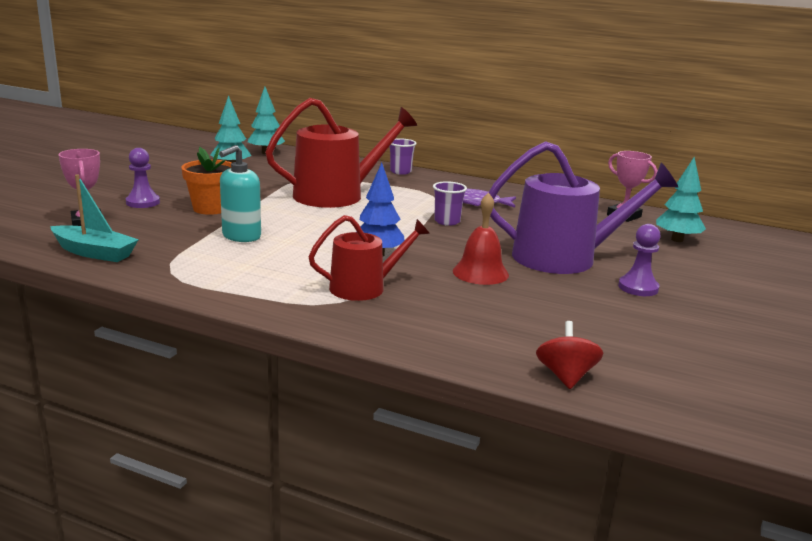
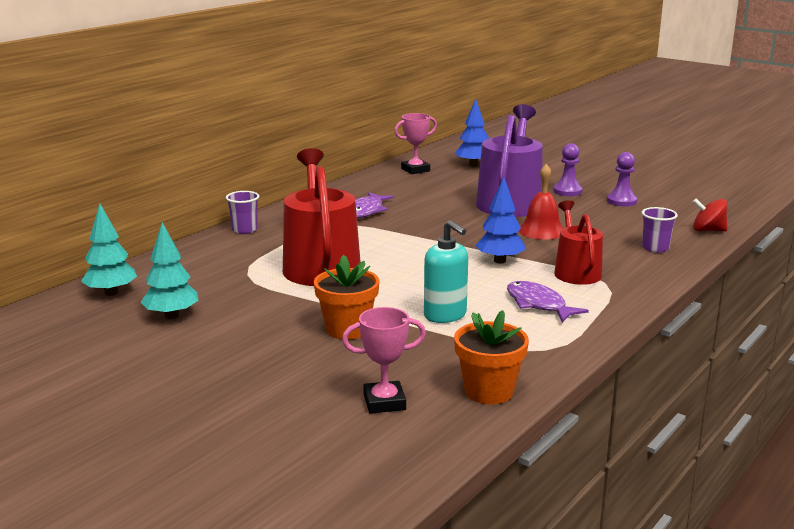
camera: 75 degrees left, 0 degrees up
(94, 252) = (489, 391): turquoise boat -> orange flower pot
(143, 202) = (310, 370): purple pawn -> purple pawn (621, 201)
(271, 270) = (538, 304): none -> purple fish
(447, 221) = (417, 228): purple cup -> purple cup (655, 248)
(677, 240) = (473, 165): turquoise tree -> blue tree

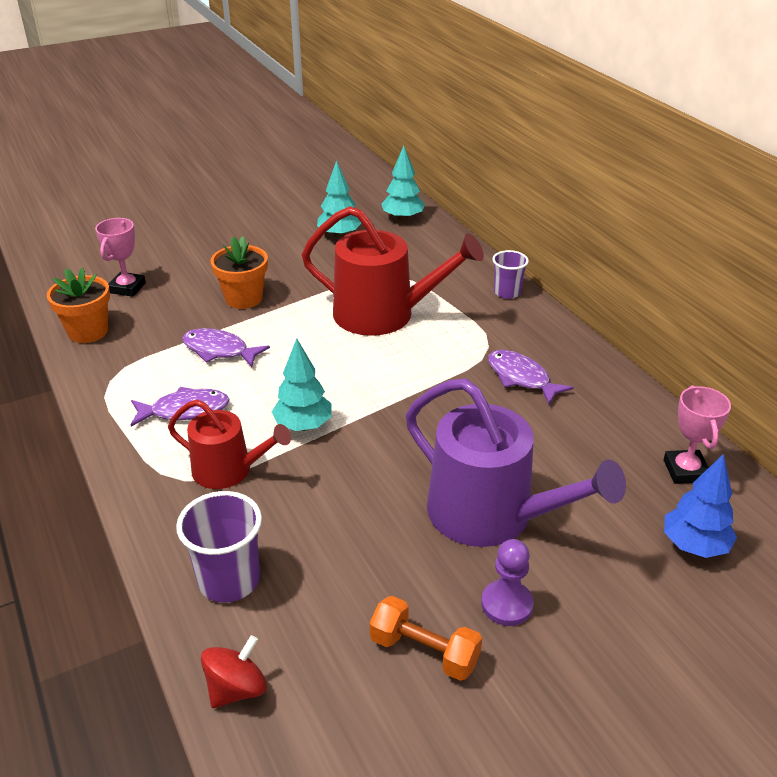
camera: 115 degrees right, 15 degrees up
(445, 315) = (219, 350): turquoise soap dispenser -> purple fish
(500, 261) = (303, 426): blue tree -> turquoise tree
(541, 230) = (364, 498): red bell -> none
(621, 201) = (424, 651): purple pawn -> orange dumbbell
(655, 248) = (229, 580): purple cup -> purple cup, size x1.54

